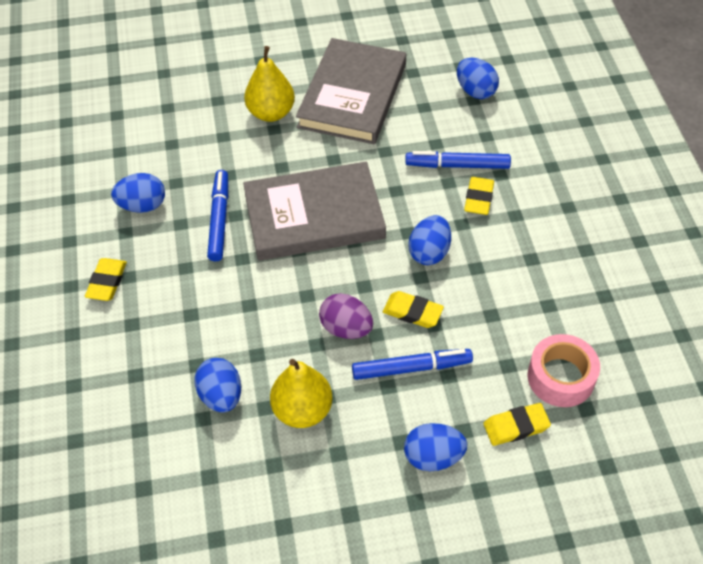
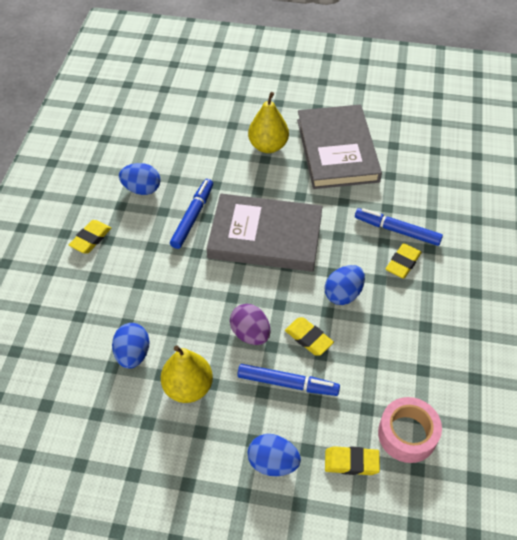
camera: 20 degrees right, 0 degrees up
(352, 95) = (337, 150): grey book -> grey book turned 45 degrees counterclockwise
(475, 91) = (438, 174): blue egg -> none

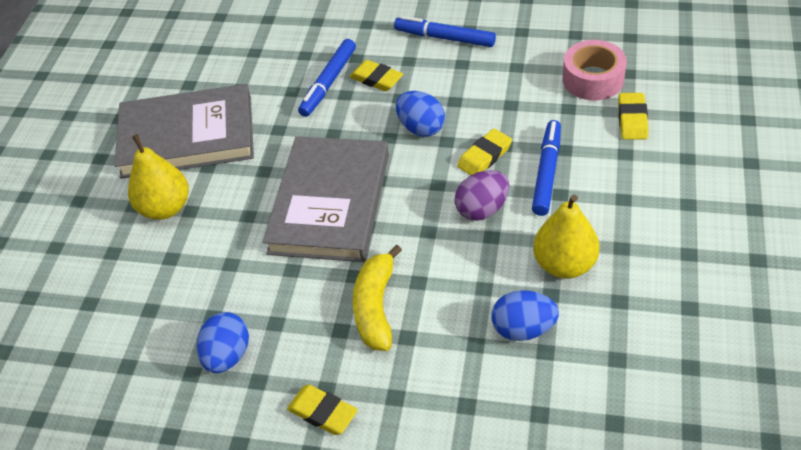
camera: 85 degrees left, 5 degrees down
(167, 265) = (375, 307): none -> yellow banana
(193, 217) = (289, 285): blue marker -> blue marker (444, 38)
(273, 462) = (646, 180): blue egg -> none

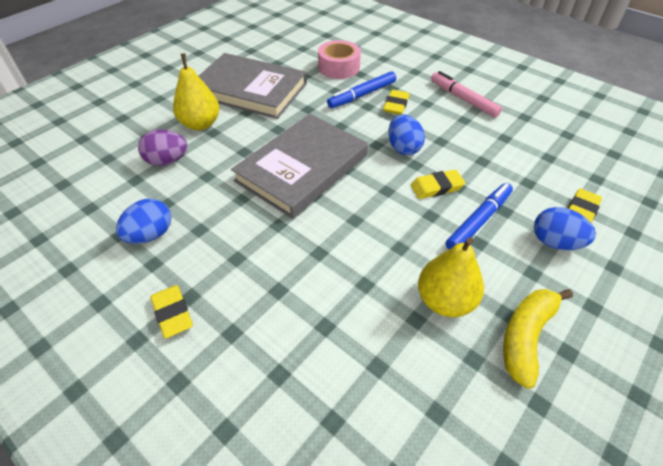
camera: 25 degrees right, 0 degrees up
(375, 307) = (274, 255): yellow banana -> yellow banana (526, 336)
(376, 79) = (396, 105): yellow eraser -> yellow eraser turned 45 degrees clockwise
(444, 38) = (463, 99): blue marker -> pink marker
(482, 209) = (407, 224): purple egg -> purple egg (167, 161)
(523, 329) = (372, 336): blue egg -> blue egg (555, 242)
(593, 79) = (562, 170): pink tape -> pink tape (339, 67)

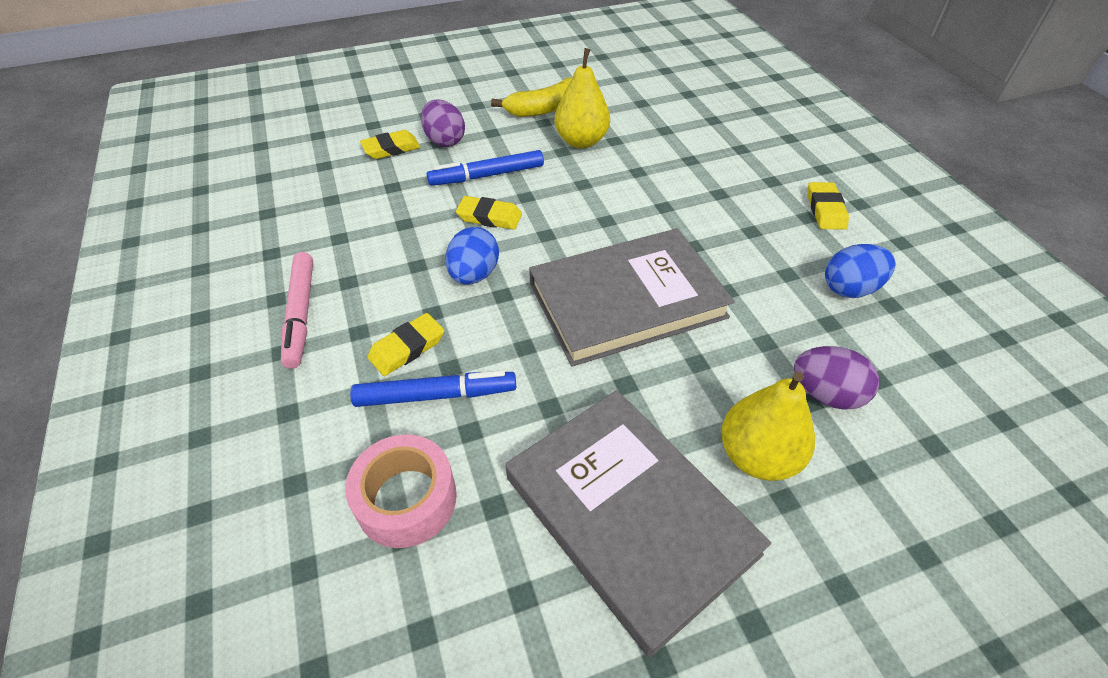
camera: 150 degrees left, 0 degrees up
(555, 242) = (445, 140): blue egg -> purple egg

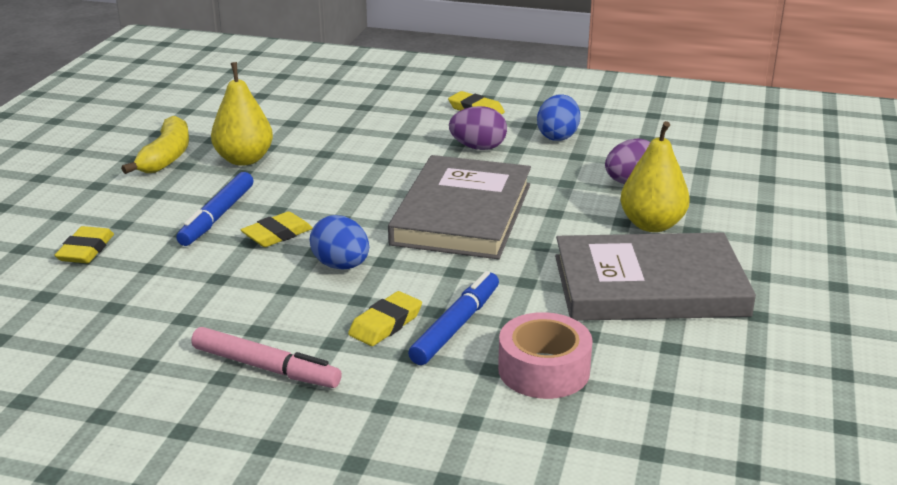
camera: 55 degrees left, 20 degrees down
(407, 348) = (385, 324): yellow eraser -> yellow eraser turned 45 degrees clockwise
(445, 140) = (125, 219): purple egg -> purple egg (478, 148)

